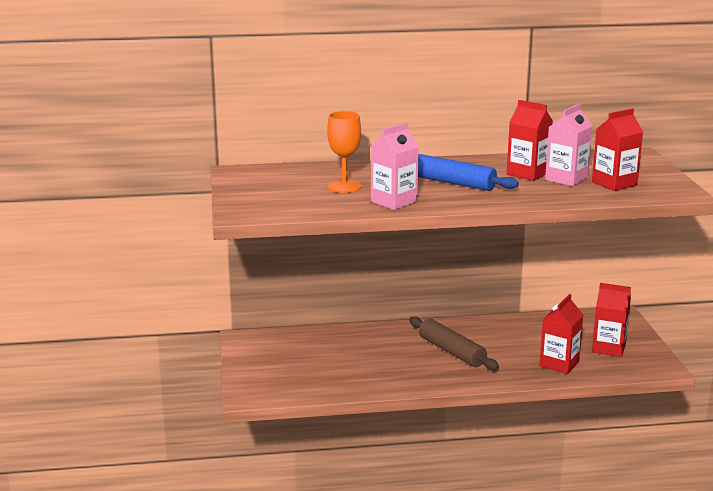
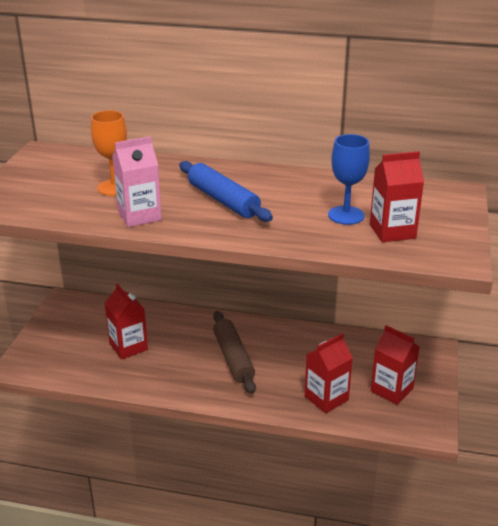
camera: 20 degrees right, 10 degrees up
(527, 174) = (312, 201): red carton -> red carton (128, 347)
(566, 179) = (346, 215): pink carton -> blue goblet

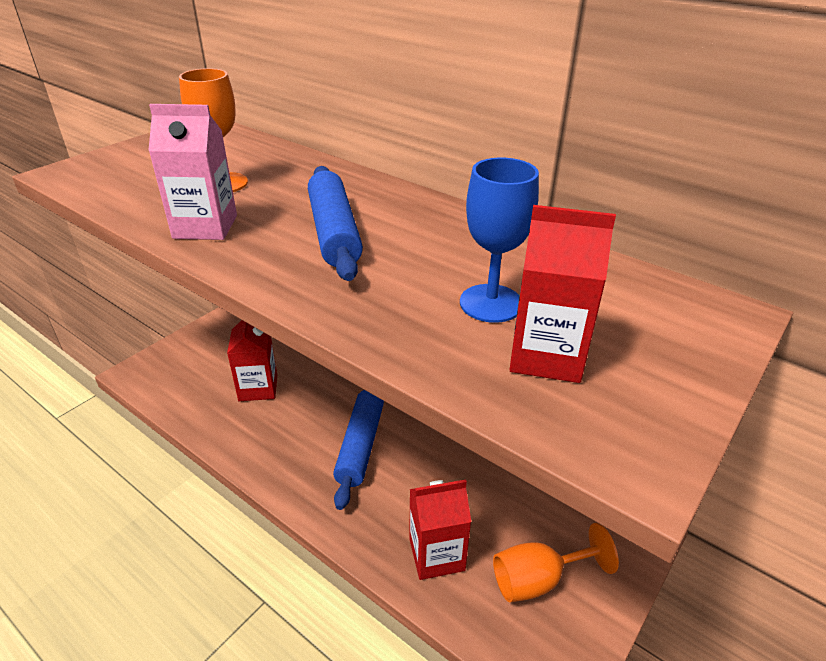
camera: 25 degrees right, 5 degrees up
(233, 358) = (360, 445): brown rolling pin -> blue rolling pin
(391, 390) = (538, 579): red carton -> orange goblet

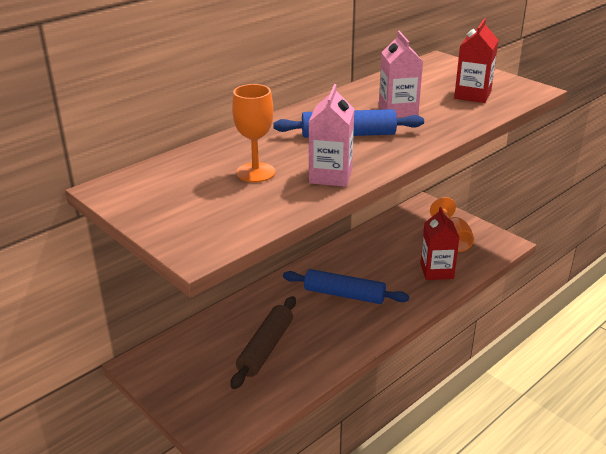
camera: 80 degrees left, 5 degrees down
(258, 388) = (266, 348): red carton -> brown rolling pin
(435, 270) = (398, 110): none -> pink carton
(491, 303) = (431, 101): blue goblet -> none

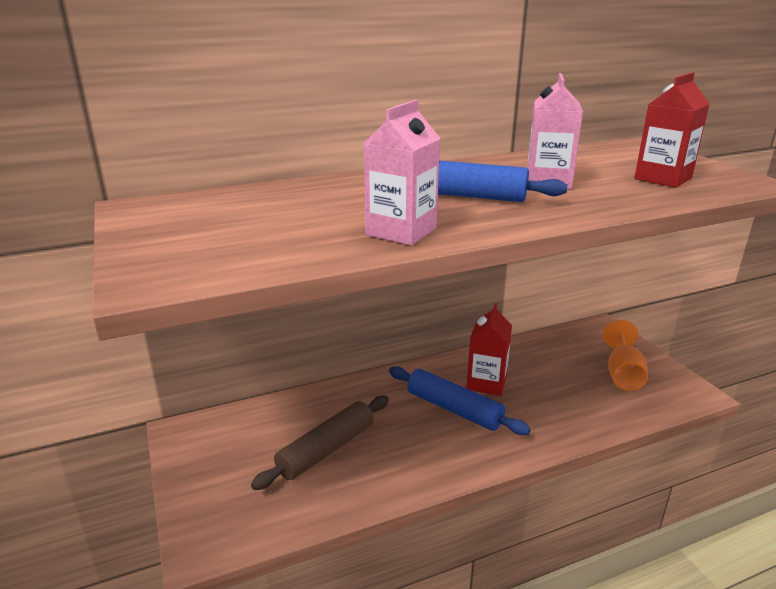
camera: 20 degrees right, 5 degrees down
(255, 172) = (312, 215): orange goblet -> none
(436, 271) = (585, 407): red carton -> red carton (486, 383)

